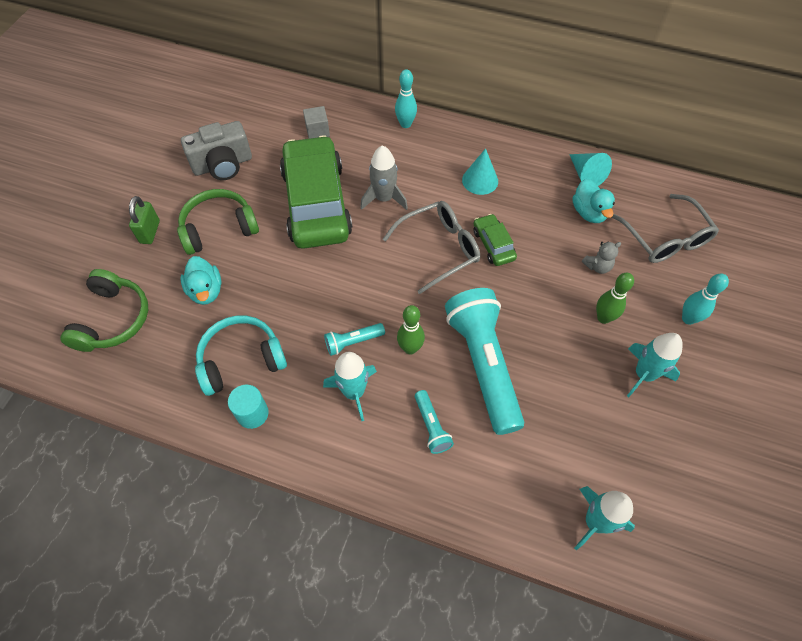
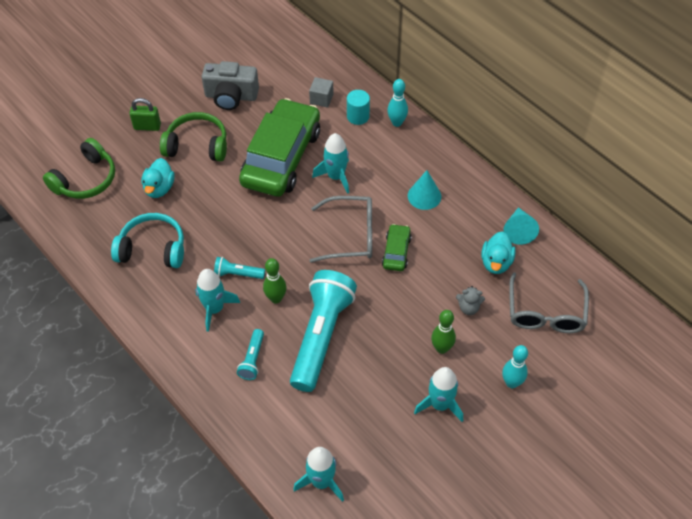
camera: 30 degrees right, 5 degrees down
(150, 232) = (147, 126): green padlock -> green padlock turned 60 degrees clockwise
(252, 413) = (137, 289): turquoise cylinder -> turquoise cylinder (358, 116)
(384, 198) = (336, 177): grey rocket -> turquoise rocket

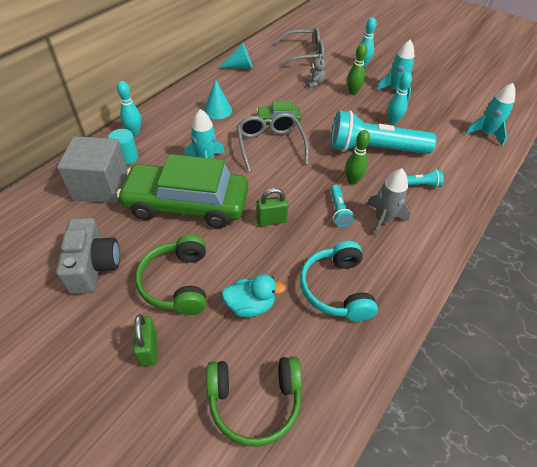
camera: 105 degrees left, 5 degrees down
(86, 179) = (254, 401): green headphones -> green headphones turned 150 degrees clockwise
(214, 309) = (383, 220): turquoise rocket -> grey rocket
(242, 217) = (271, 220): none -> green padlock
(321, 99) = (101, 186): grey cube -> grey cube, size x2.13
(369, 375) = (392, 121): none -> turquoise bowling pin
(496, 262) = (271, 74): turquoise duck -> none

